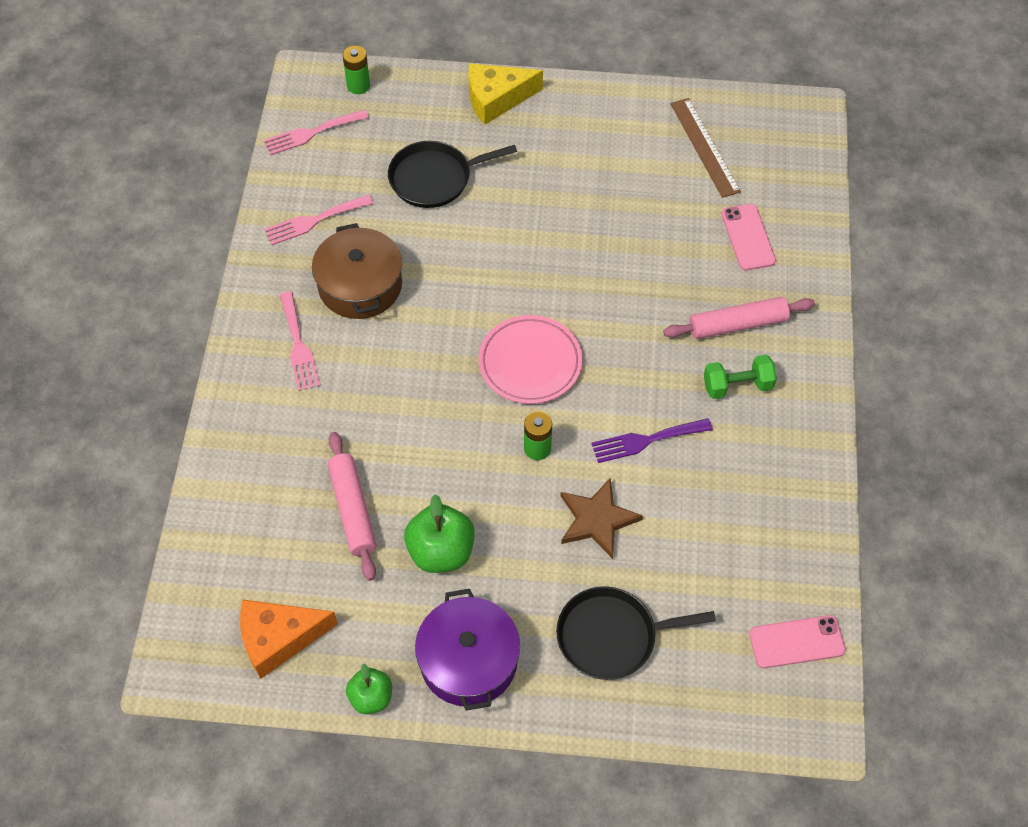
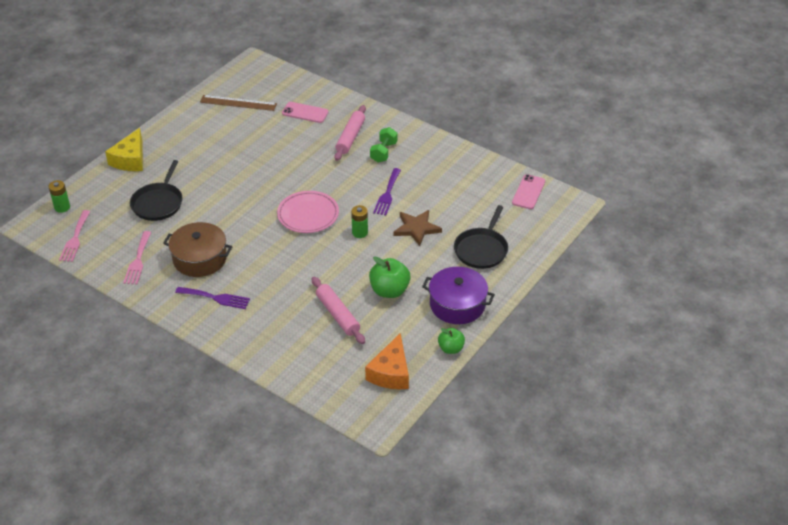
camera: 60 degrees left, 15 degrees down
(298, 346) = (216, 298): pink fork -> purple fork
(353, 510) = (338, 315): pink rolling pin -> pink rolling pin turned 45 degrees clockwise

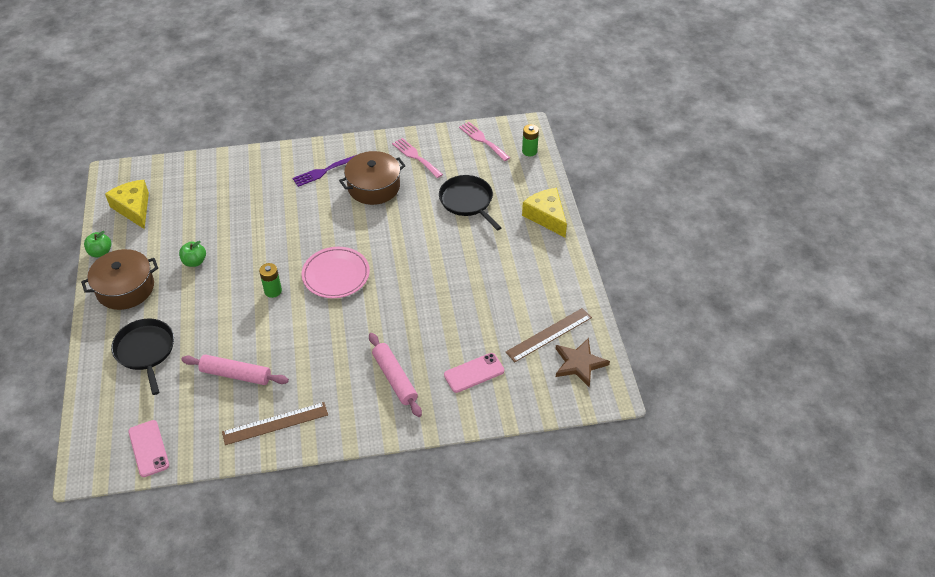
camera: 135 degrees right, 5 degrees up
(338, 315) = (217, 219): pink rolling pin -> pink rolling pin (236, 375)
(383, 152) = (343, 386): green dumbbell -> none
(387, 194) = (289, 344): purple fork -> none
(389, 291) = (194, 262): green apple -> green apple, size x0.63
(391, 372) = (133, 208): orange cheese -> yellow cheese
(416, 228) = (226, 329): brown star -> brown star (579, 363)
(443, 159) = (275, 423): none -> brown ruler
(457, 304) = (125, 288): purple pot -> brown pot

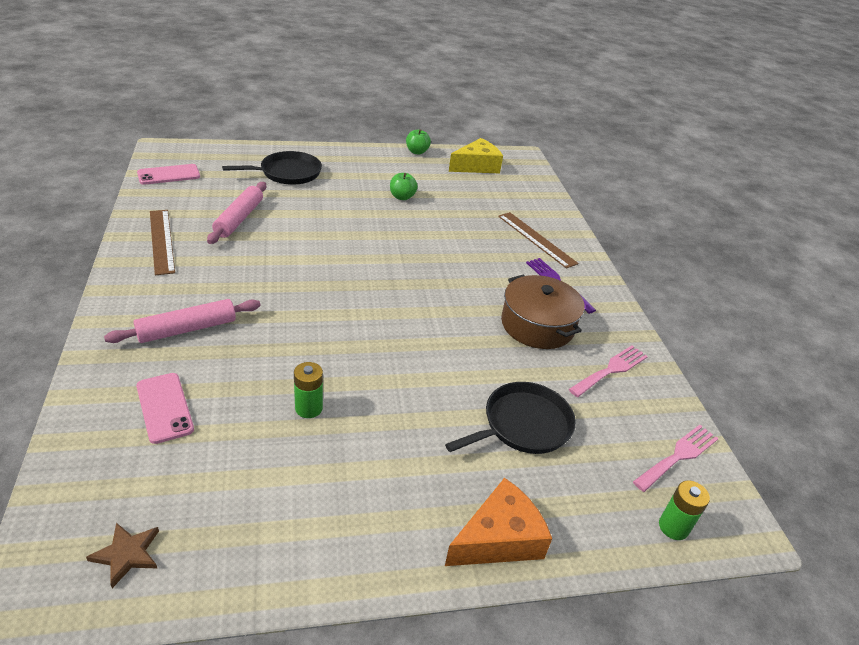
camera: 85 degrees right, 10 degrees down
(125, 288) = (369, 163): brown pot -> none
(273, 291) = (354, 242): green battery -> green battery (309, 408)
(336, 275) = (373, 287): pink plate -> none
(546, 216) = (499, 538): yellow cheese -> orange cheese
(549, 334) = (209, 513): brown ruler -> brown ruler (536, 239)
(579, 363) = (127, 554): brown star -> brown star, size x0.65

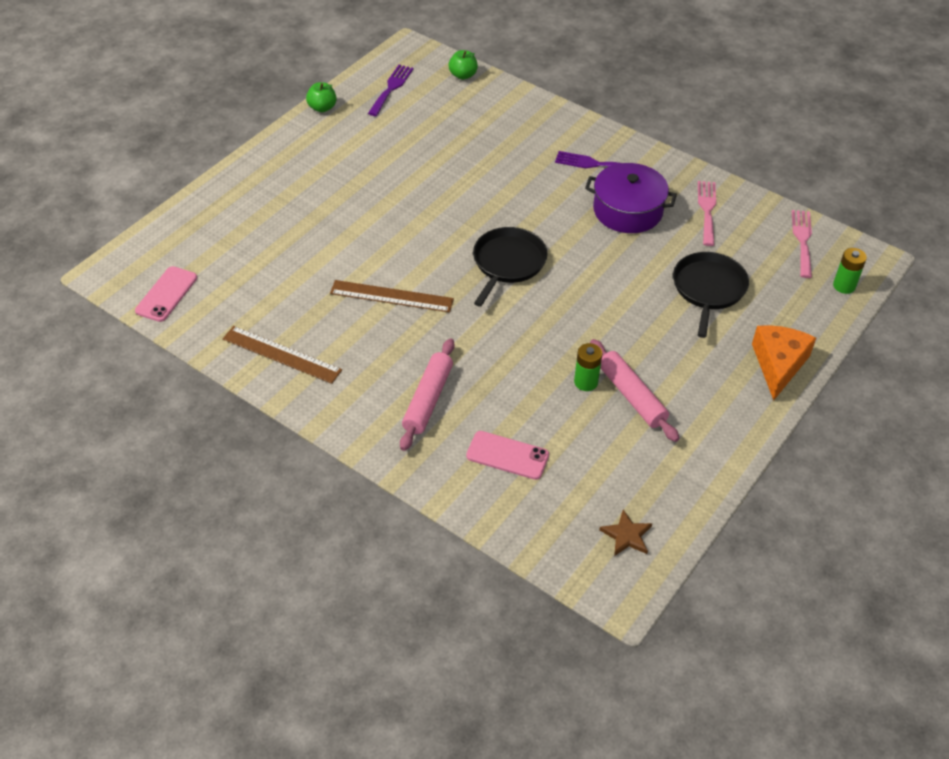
camera: 40 degrees left, 10 degrees up
(239, 219) = (301, 288): pink rolling pin -> pink rolling pin (631, 396)
(287, 173) = (258, 214): black pan -> black pan (507, 263)
(402, 197) = (385, 167): green apple -> green apple (463, 75)
(477, 166) = (391, 88): yellow cheese -> purple fork
(536, 239) = (533, 134): brown ruler -> brown ruler (391, 296)
(537, 325) = (627, 210): brown pot -> purple pot

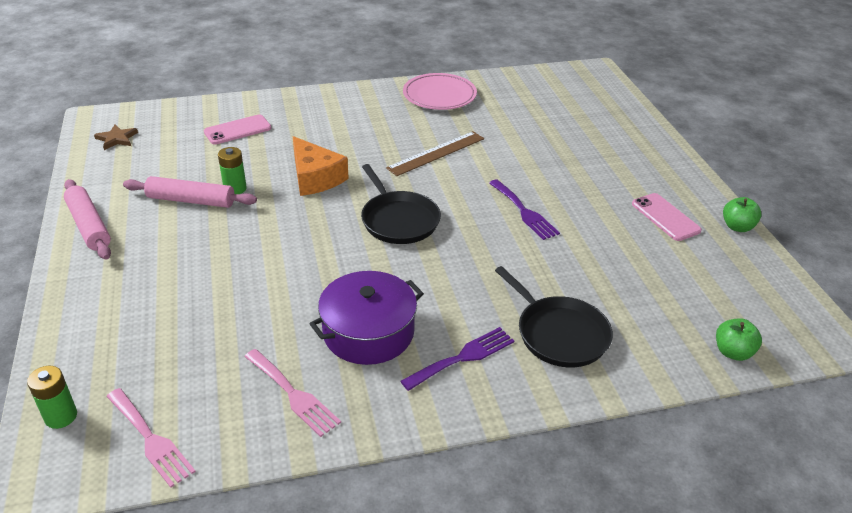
camera: 130 degrees right, 10 degrees down
(166, 294) = (549, 81): pink phone -> pink phone (665, 217)
(281, 354) = (439, 96): brown ruler -> pink plate
(391, 88) = (743, 285): purple fork -> purple fork (524, 212)
(428, 400) = (324, 125): pink rolling pin -> pink rolling pin (89, 226)
(708, 289) = (208, 313): black pan -> black pan (559, 333)
(778, 364) = (83, 293): orange cheese -> orange cheese (315, 178)

